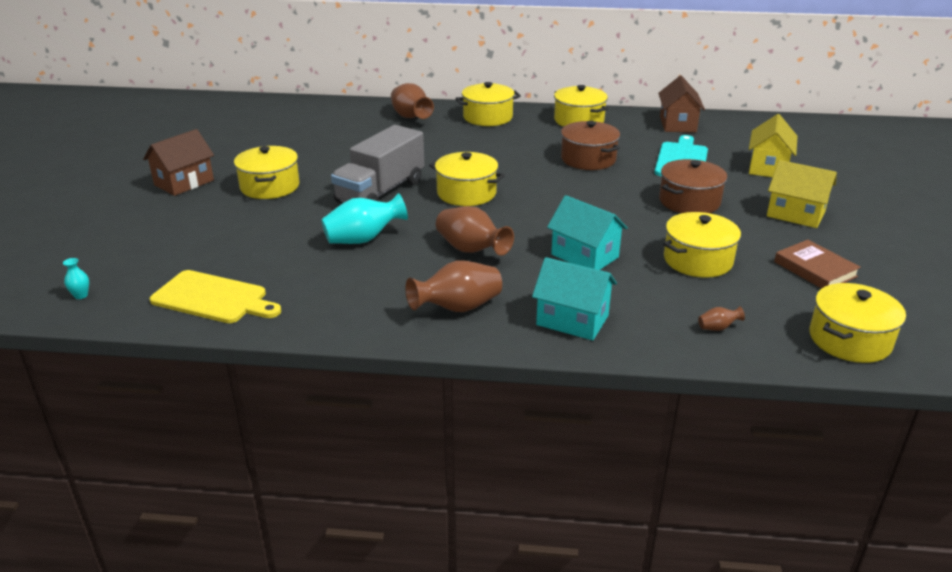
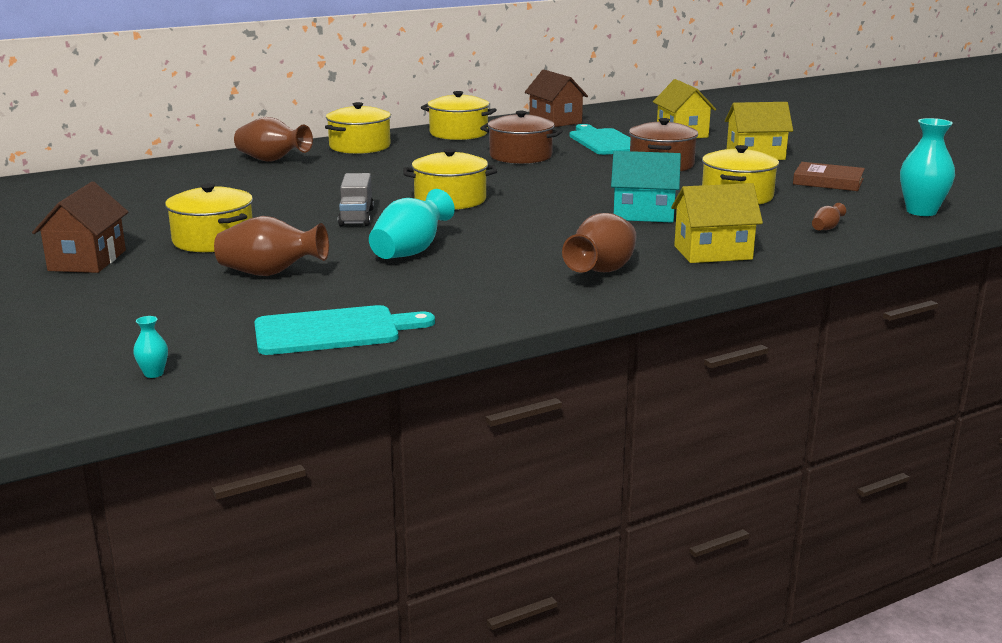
camera: 35 degrees left, 10 degrees down
(213, 298) = (333, 331): yellow cutting board -> turquoise cutting board
(380, 192) = (356, 217): grey truck -> grey truck, size x0.56
(471, 250) = (535, 234): brown vase -> brown vase (270, 274)
(572, 320) = (712, 253): turquoise house -> yellow house
(849, 340) = (921, 211): yellow pot -> turquoise vase

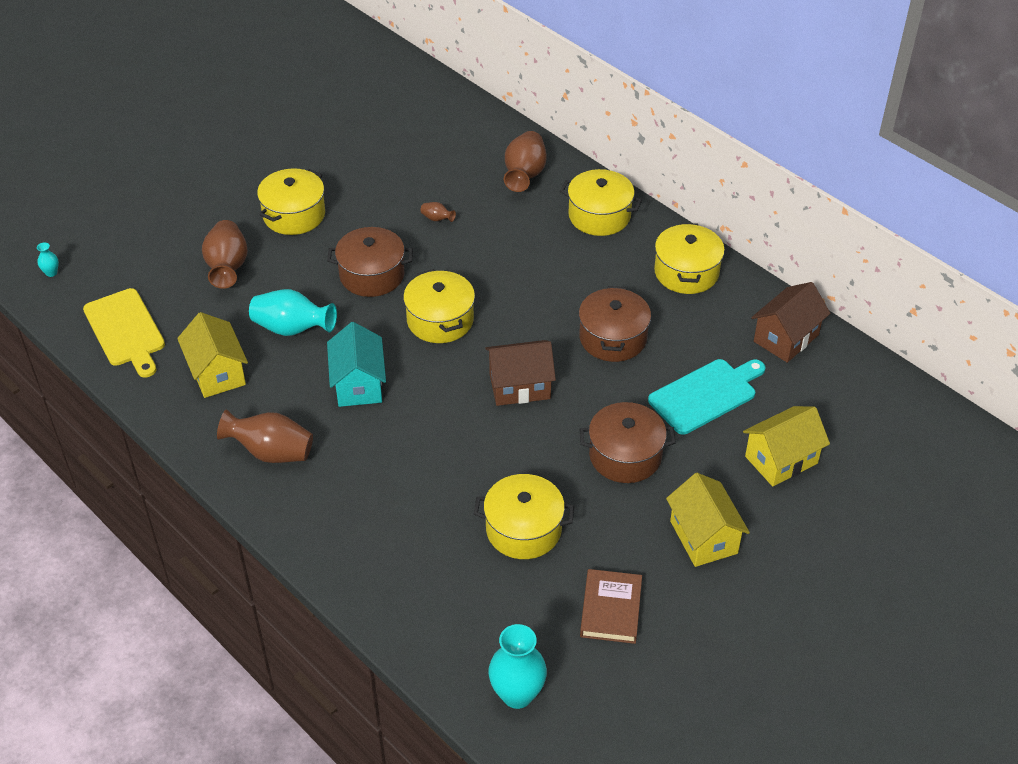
camera: 75 degrees right, 25 degrees up
(87, 260) = (236, 171): brown house -> brown house (519, 386)
(333, 331) = (125, 330): turquoise cutting board -> yellow cutting board
(356, 217) = (372, 275): grey truck -> brown pot
(643, 214) = (437, 461): turquoise house -> turquoise house (358, 384)
(712, 253) = (335, 522): yellow house -> yellow house (217, 373)
(826, 228) = (432, 607): brown vase -> brown vase (437, 219)

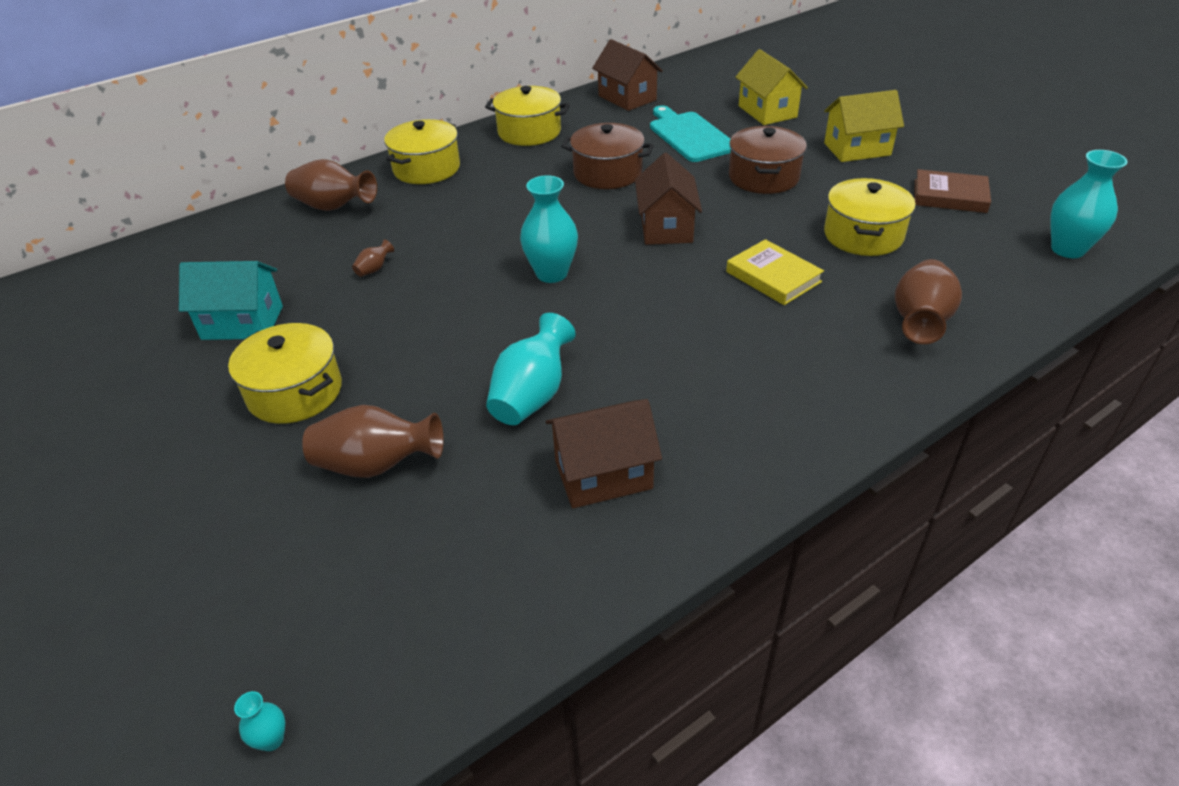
camera: 80 degrees left, 5 degrees down
(125, 330) = (479, 598): yellow cutting board -> none
(217, 373) = (603, 474): yellow house -> brown house
(271, 452) = (761, 417): brown vase -> brown vase (920, 322)
(358, 384) = (646, 338): turquoise house -> turquoise house (242, 322)
(372, 275) = (453, 323): brown pot -> none
(440, 320) = (552, 273): yellow pot -> turquoise vase
(448, 461) = (773, 277): none -> yellow book

